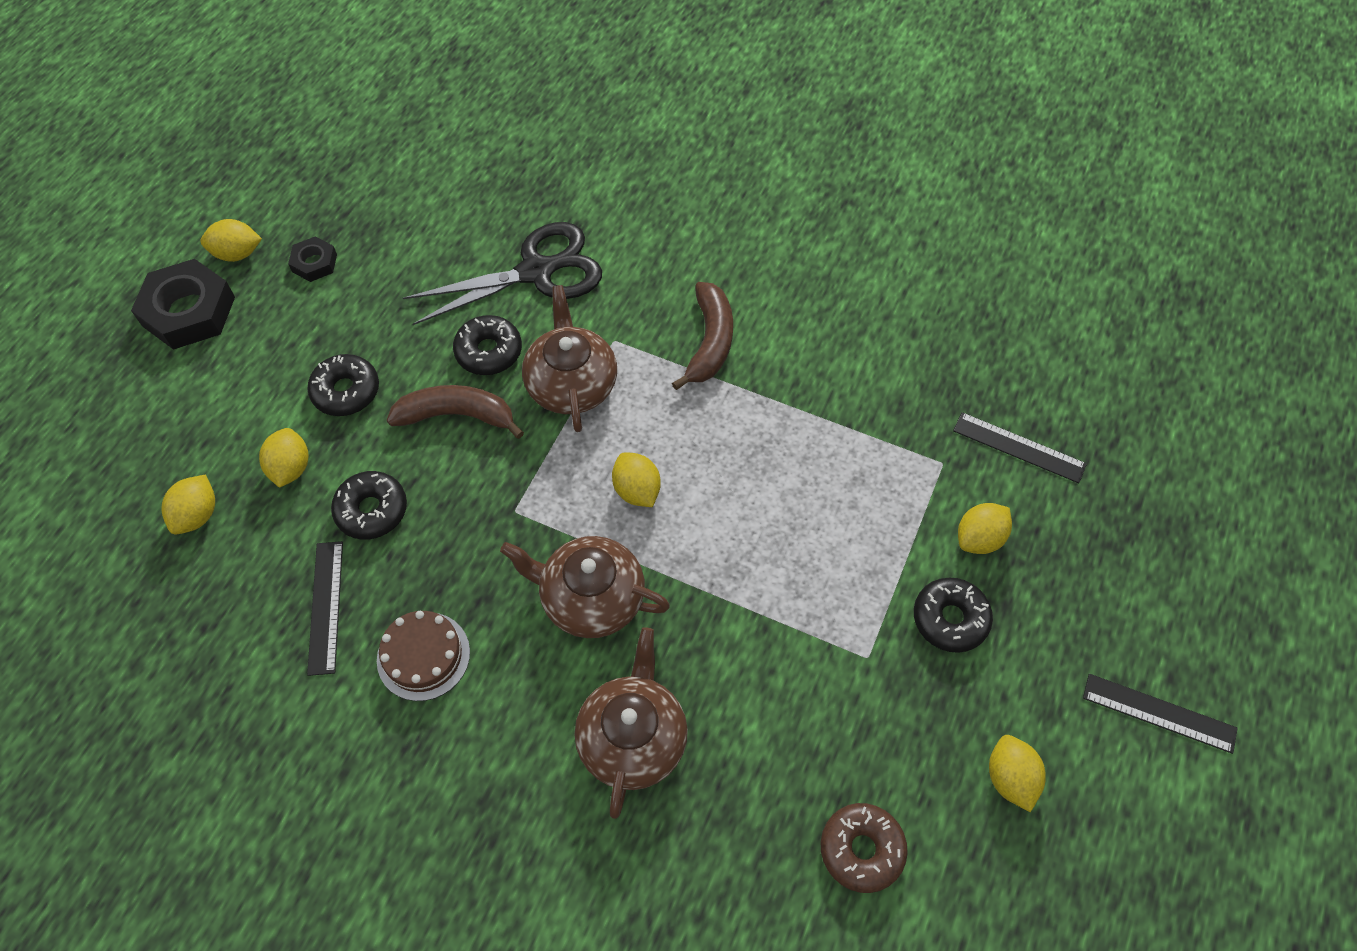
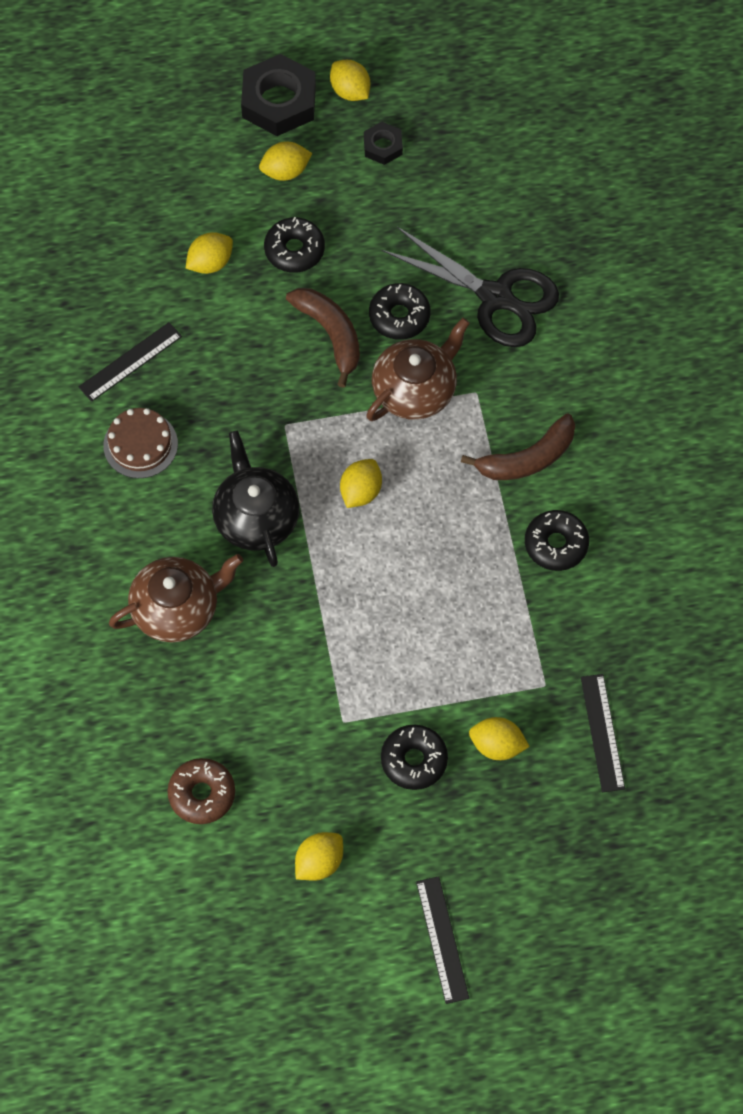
camera: 55 degrees right, 5 degrees up
(197, 515) = (135, 236): yellow lemon -> yellow lemon (285, 171)
(372, 510) = (217, 336): black donut -> black donut (556, 544)
(591, 598) = (256, 517): brown teapot -> black teapot

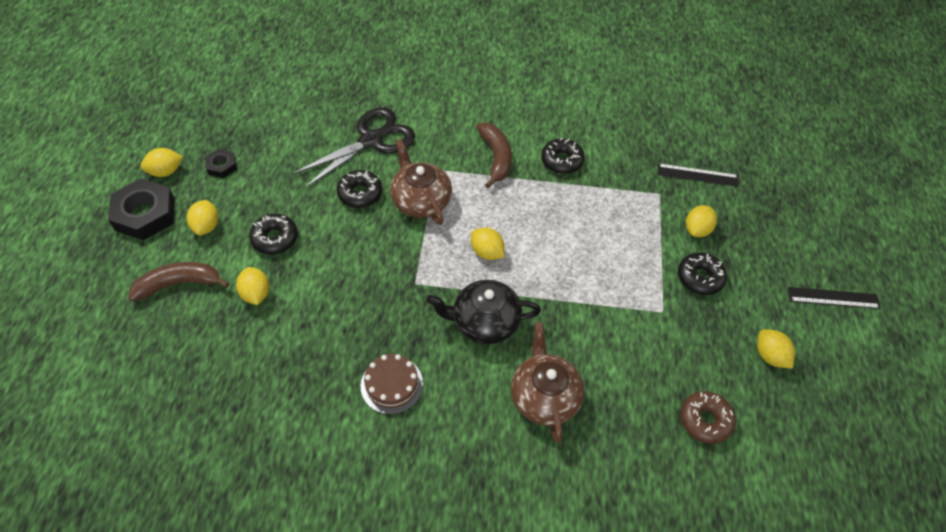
camera: 75 degrees left, 10 degrees down
(130, 362) = (314, 372): black ruler -> none
(330, 334) = (355, 236): brown banana -> brown banana (179, 284)

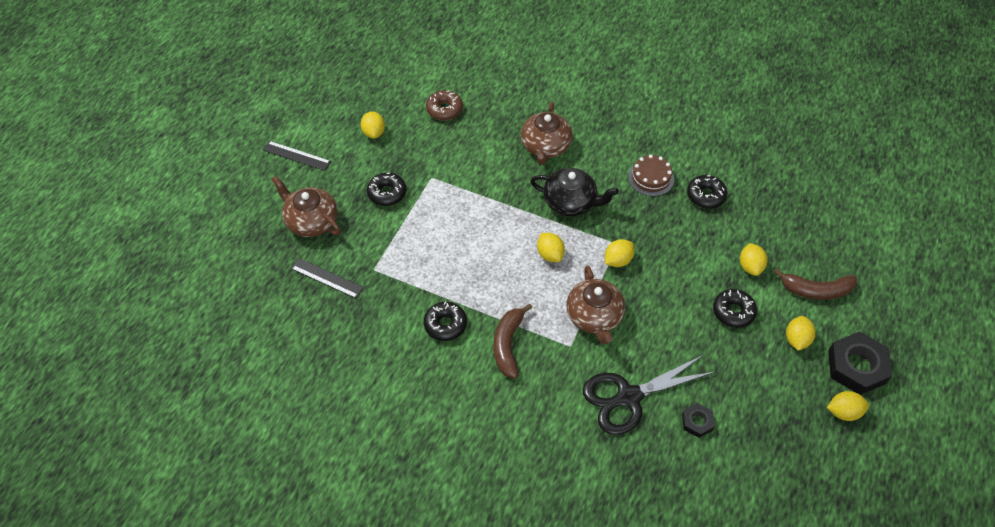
camera: 160 degrees left, 0 degrees up
(222, 166) = (786, 404): black nut -> black nut (697, 422)
(360, 193) = (650, 338): black donut -> black donut (705, 195)
(697, 229) = (362, 230): yellow lemon -> yellow lemon (618, 260)
(756, 226) = (311, 221): none -> brown teapot

